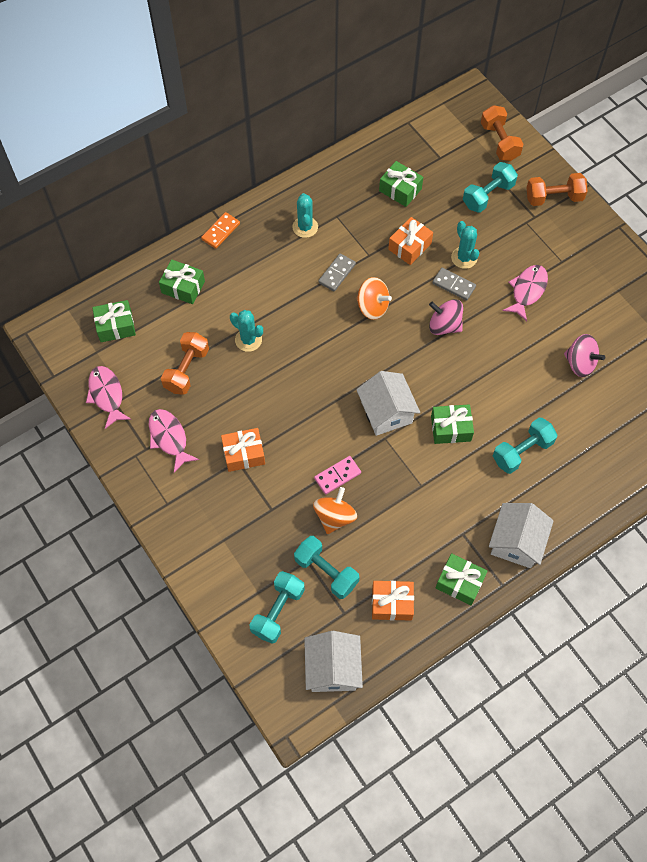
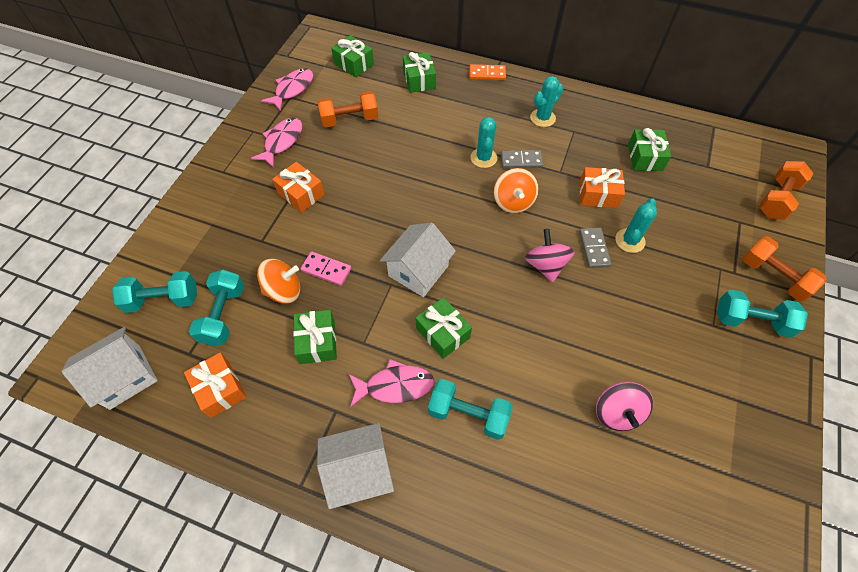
camera: 55 degrees right, 5 degrees down
(248, 340) = (407, 140): turquoise cactus -> turquoise cactus (483, 158)
(459, 582) = (278, 440): green gift -> green gift (317, 342)
(488, 195) = (713, 222): turquoise dumbbell -> turquoise dumbbell (751, 321)
(527, 291) = (649, 313): pink fish -> pink fish (395, 386)

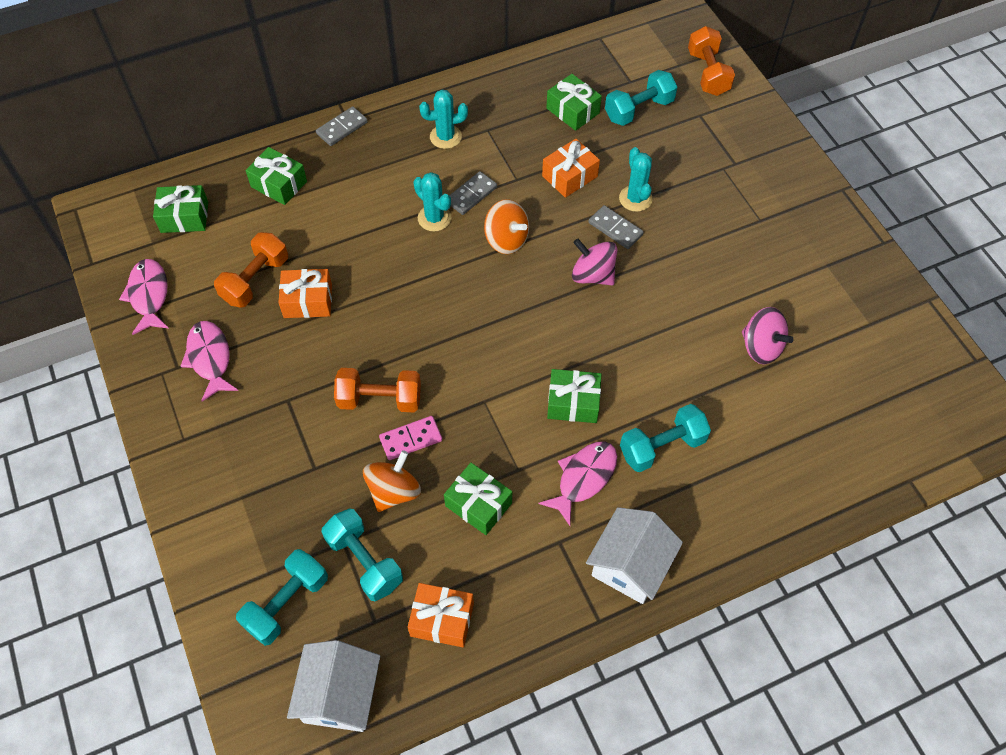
camera: 45 degrees left, 0 degrees up
(301, 194) = (298, 393): orange gift -> orange gift (308, 301)
(418, 271) = (494, 369): white house -> none
(487, 74) = (342, 128): orange domino -> grey domino
(542, 118) = (445, 137): turquoise cactus -> turquoise cactus turned 75 degrees clockwise
(751, 321) = (781, 195): turquoise dumbbell -> turquoise dumbbell (639, 110)
(773, 277) = (764, 145): orange dumbbell -> orange dumbbell (380, 399)

